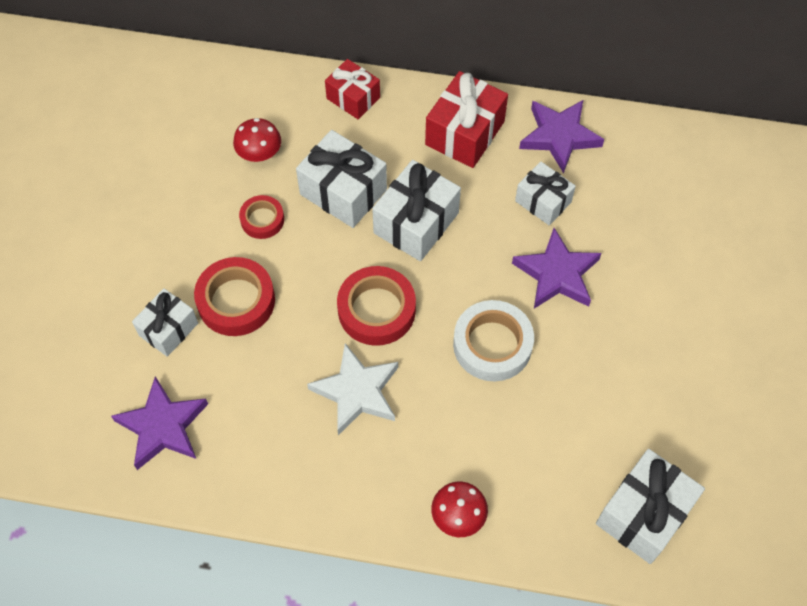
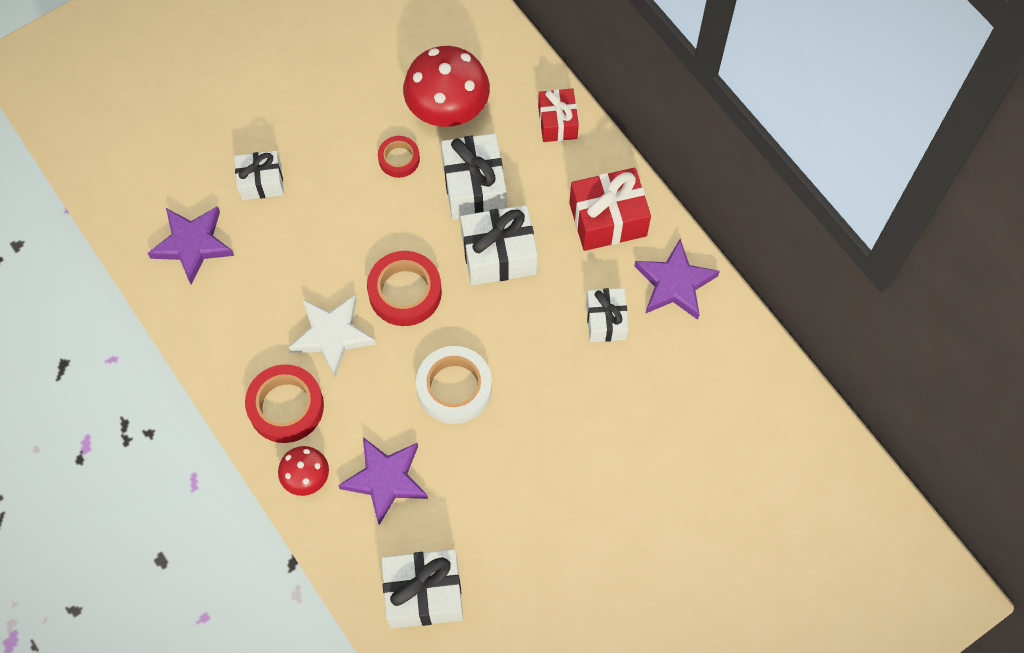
camera: 45 degrees right, 5 degrees up
(236, 301) = (322, 201): red tape -> red tape (286, 406)
(259, 154) = (448, 108): red mushroom -> red mushroom, size x1.87
(557, 274) = (555, 381): purple star -> purple star (385, 480)

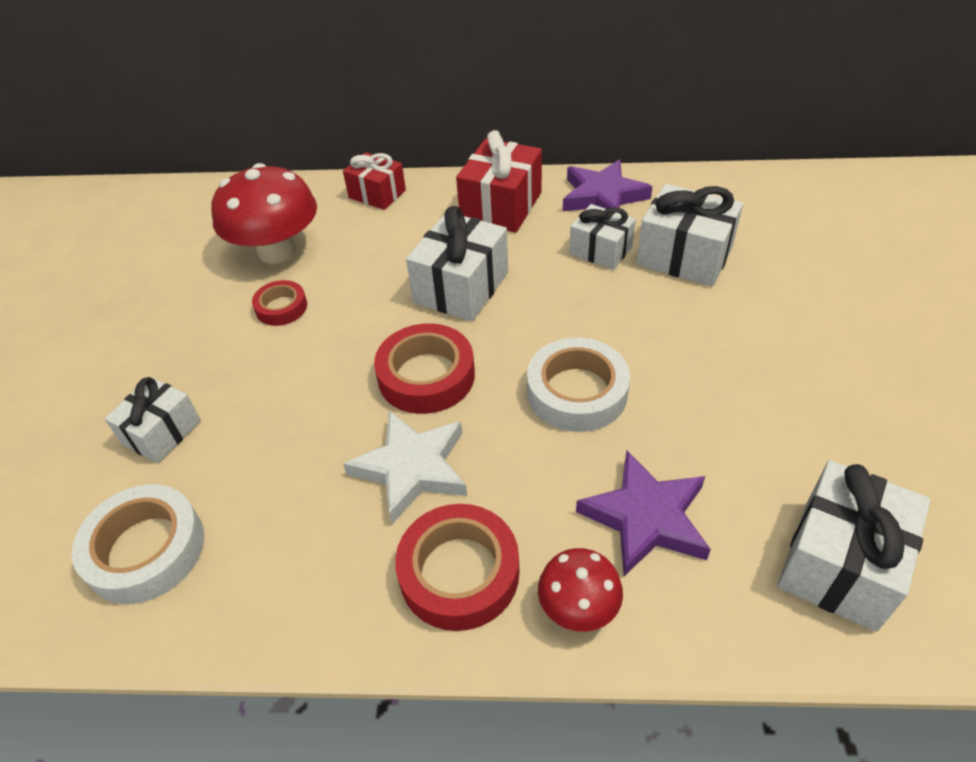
camera: 50 degrees left, 20 degrees down
(193, 244) = (146, 550): purple star -> white tape
(474, 187) = (374, 271): white gift -> white gift (684, 256)

